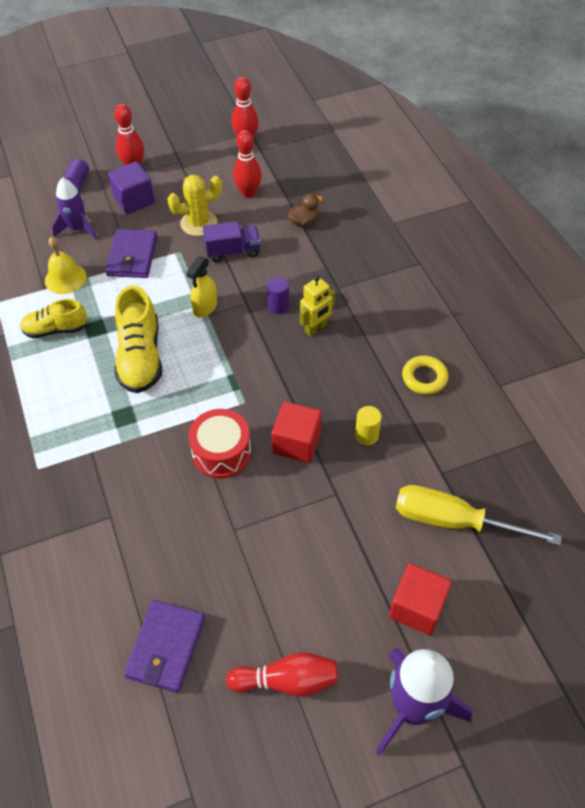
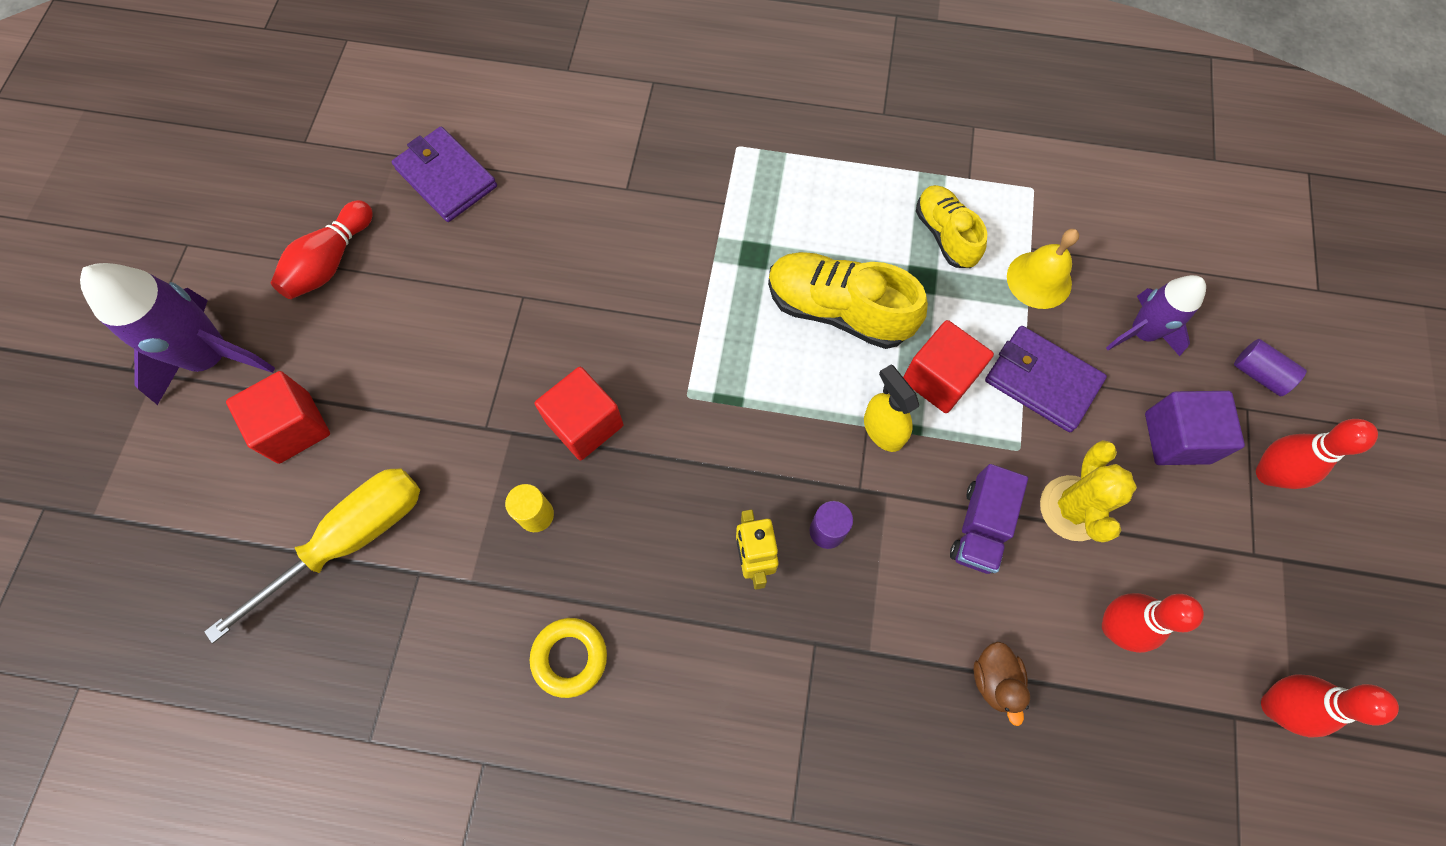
camera: 120 degrees right, 15 degrees up
(55, 329) = (945, 235): yellow shoe -> yellow shoe turned 45 degrees counterclockwise
(158, 296) = (939, 378): none -> red cube
(221, 452) = (630, 333): red drum -> none

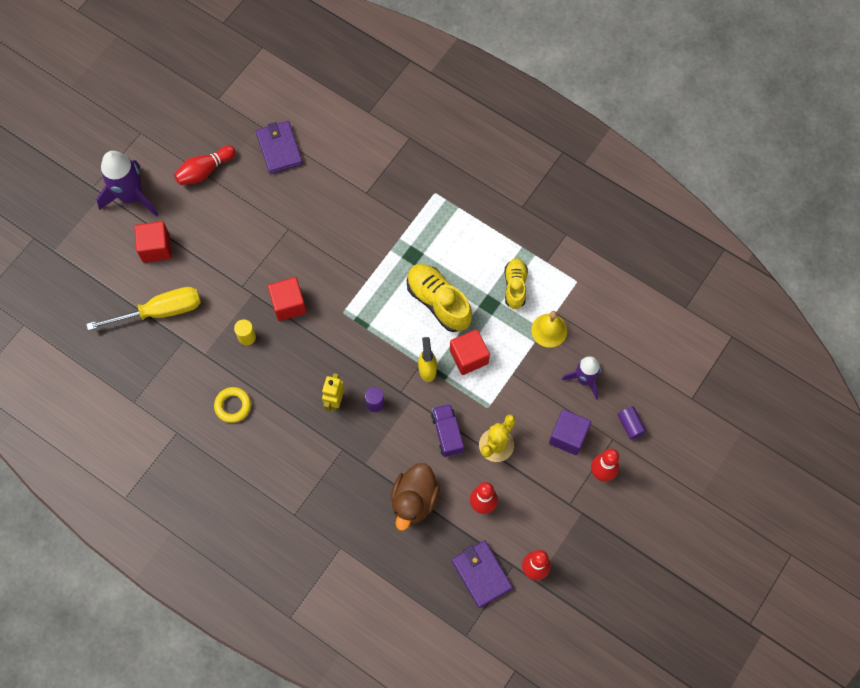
camera: 25 degrees right, 0 degrees up
(980, 527) = (447, 433): purple truck -> purple truck turned 120 degrees clockwise
(994, 680) = (414, 500): brown duck -> brown duck, size x1.88
(1042, 381) = (519, 380): purple wallet -> purple wallet (481, 574)

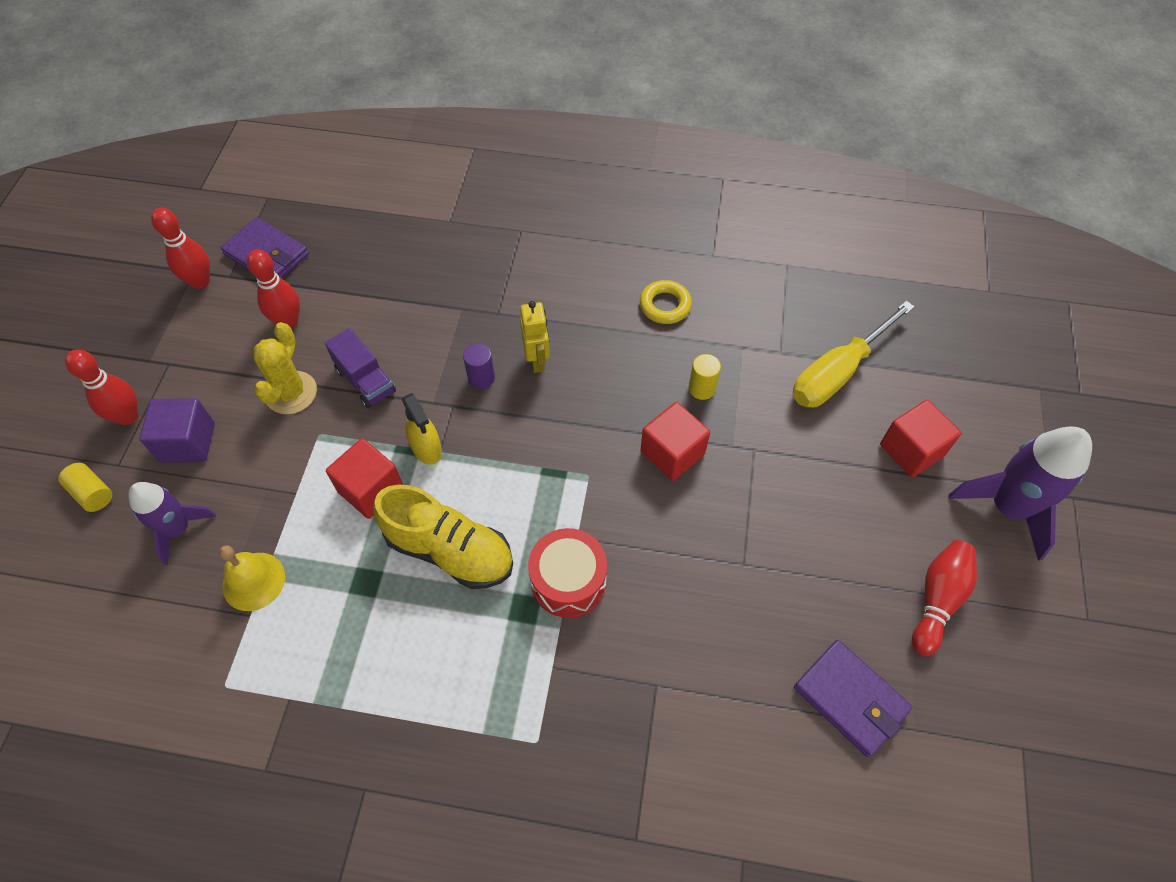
camera: 155 degrees right, 10 degrees down
(383, 259) = (568, 581): none -> red drum
(414, 500) = (380, 294): brown duck -> none
(515, 286) = (331, 629): yellow shoe -> none
(630, 425) = (92, 493): purple cylinder -> yellow cylinder

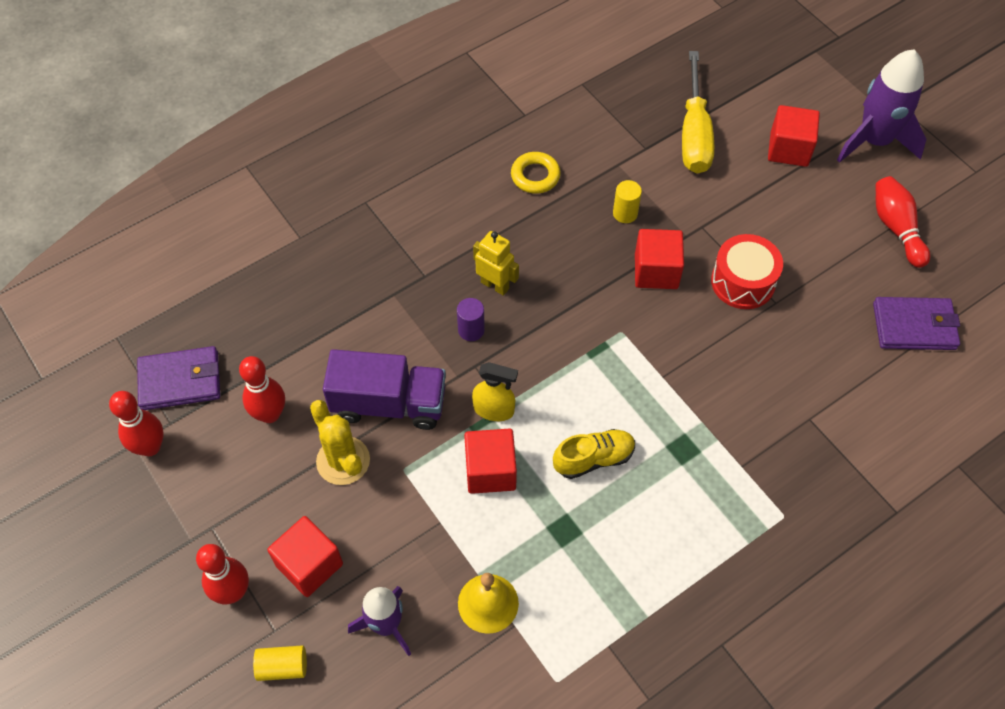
camera: 45 degrees left, 0 degrees up
(188, 442) = (309, 565): purple cube -> red cube
(365, 381) = (389, 404): purple truck -> purple truck, size x1.53
(450, 550) = (593, 459): yellow shoe -> yellow shoe, size x0.64
(568, 581) = (689, 407): red drum -> red drum (743, 282)

